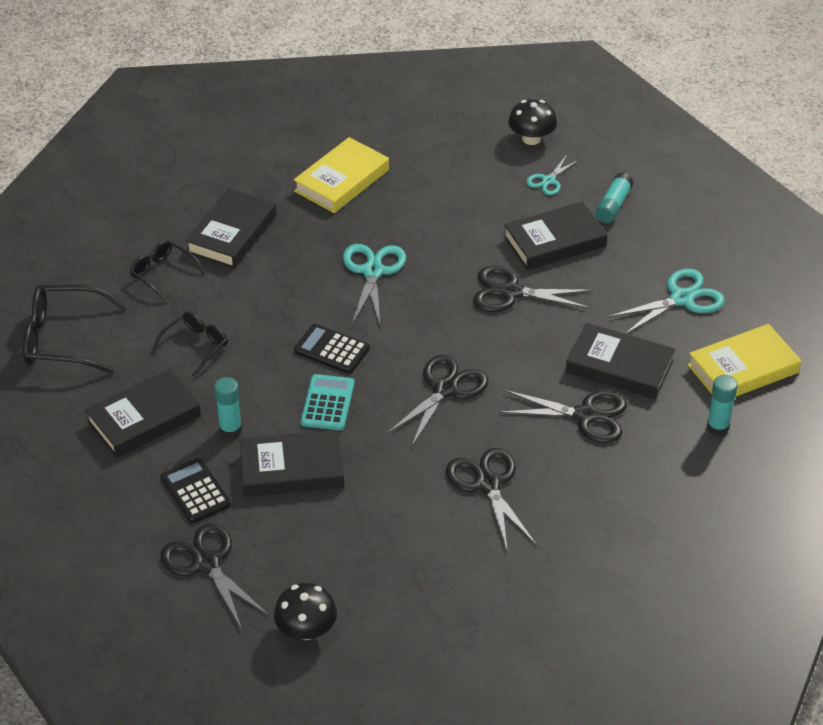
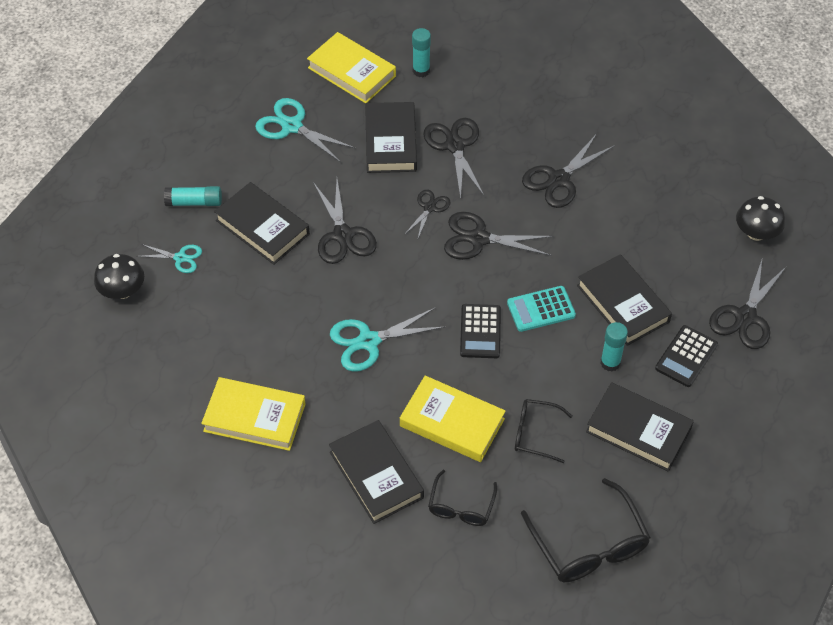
camera: 115 degrees left, 10 degrees up
(232, 234) = (376, 475): black book -> black book turned 60 degrees clockwise
(248, 296) = (452, 422): none -> yellow book
(509, 366) = (429, 208): none -> black scissors

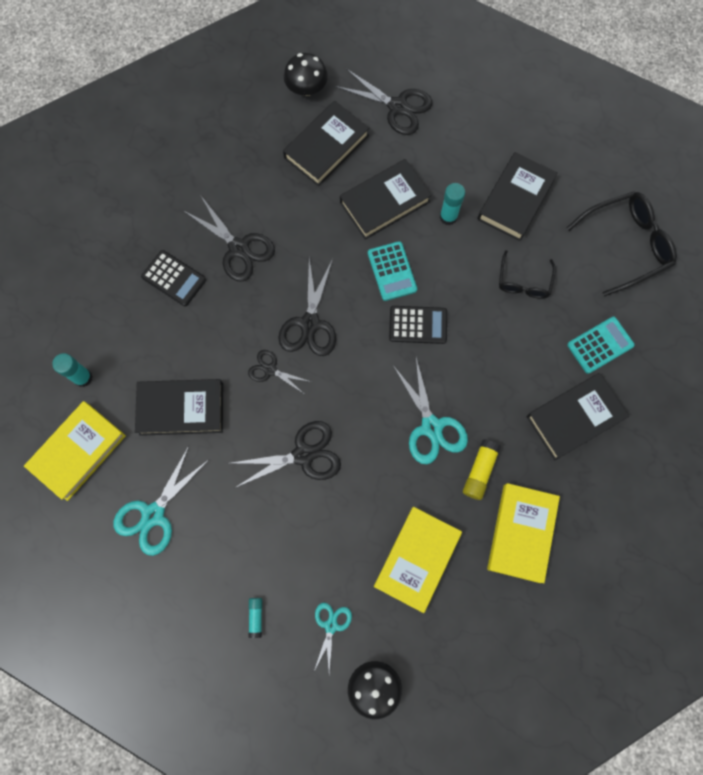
camera: 90 degrees left, 20 degrees up
(194, 202) = (256, 617): turquoise glue stick -> turquoise glue stick, size x0.63
(262, 227) = (291, 539): black book -> black book (326, 147)
(320, 383) = (479, 471): none -> yellow glue stick
(452, 422) = (516, 351): yellow book -> yellow book (417, 559)
(455, 146) = (190, 344): black scissors -> none
(461, 506) = (600, 345): black glasses -> turquoise calculator
(686, 356) = (440, 156): black calculator -> black calculator (174, 278)

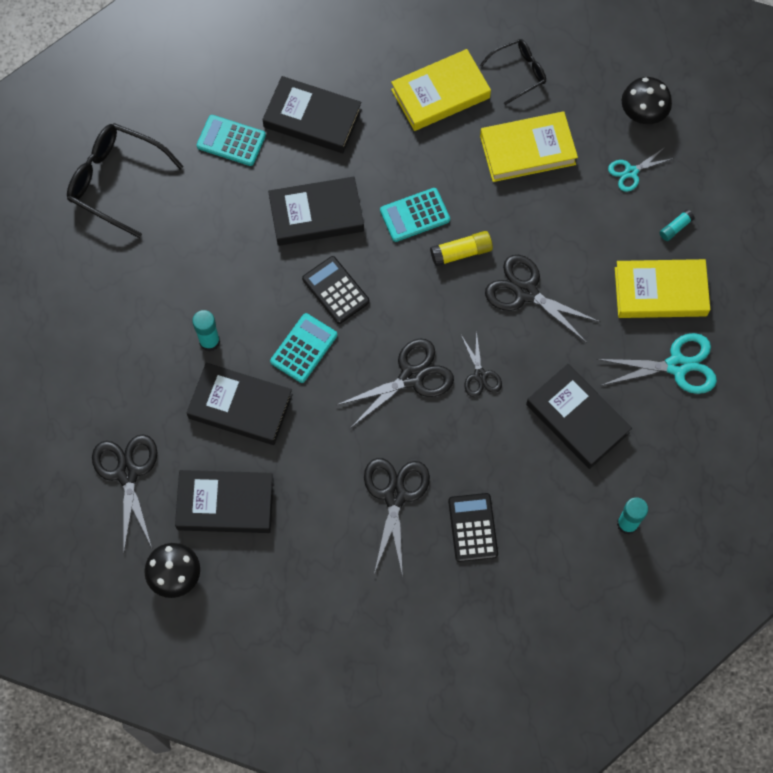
camera: 130 degrees left, 5 degrees down
(78, 451) = (687, 470): yellow book -> yellow book (660, 292)
(431, 427) = (415, 215): turquoise scissors -> turquoise calculator
(479, 471) = (419, 155): yellow glue stick -> yellow glue stick (461, 252)
(515, 199) = (144, 299): black book -> black book (316, 214)
(524, 282) = (222, 236): black glasses -> black glasses (519, 73)

